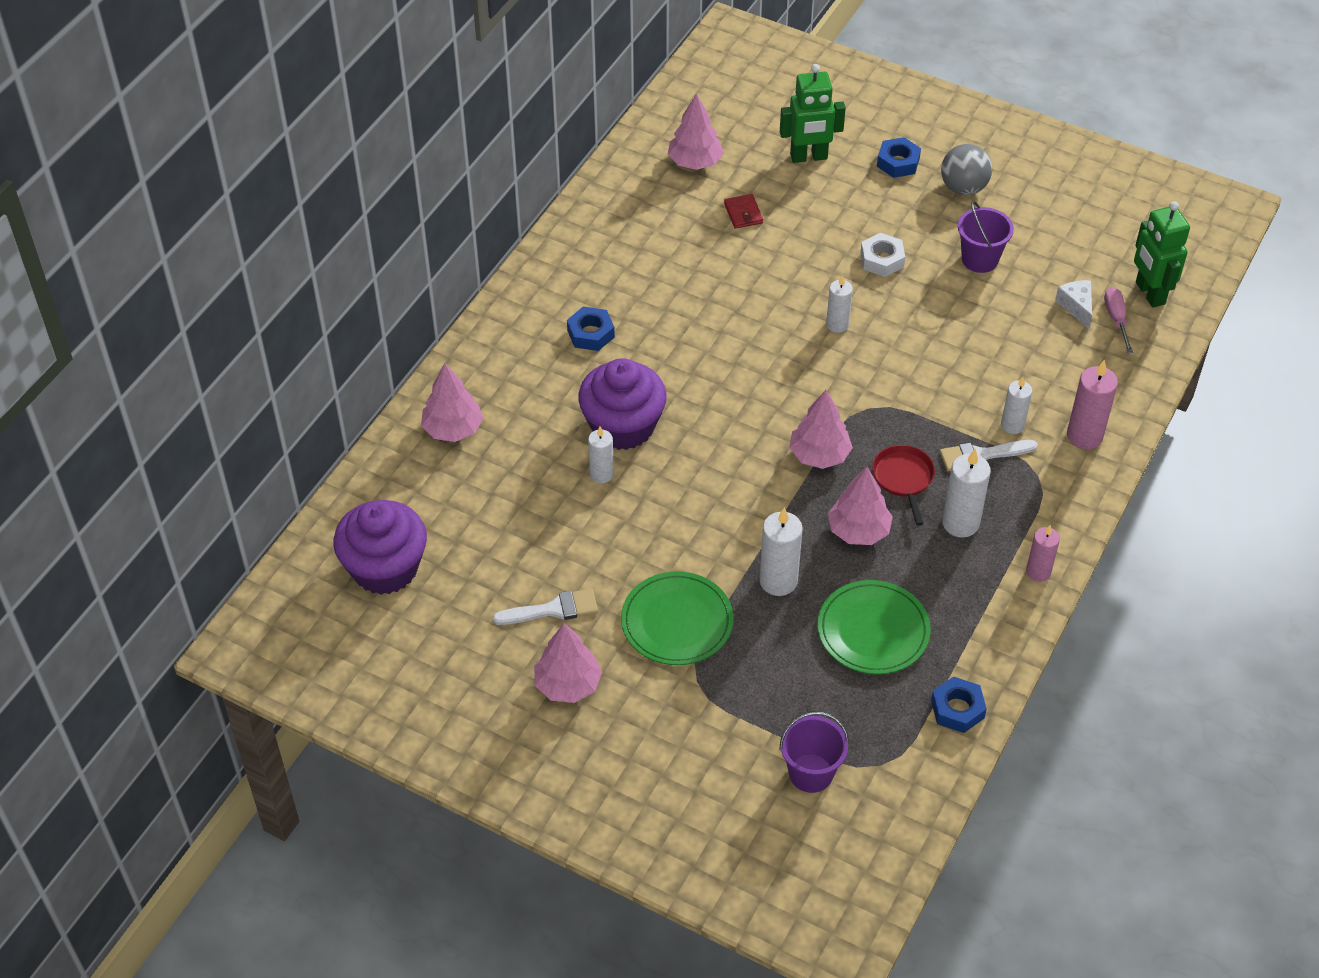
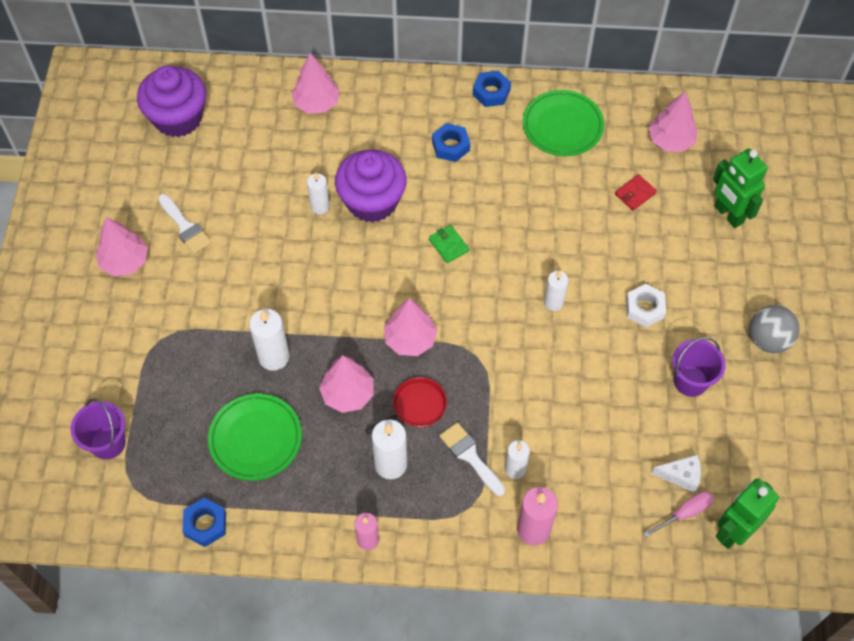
camera: 65 degrees right, 10 degrees up
(677, 621) = (207, 306): green plate -> green plate (562, 126)
(719, 381) = (448, 245): none -> green wallet
(898, 162) = (765, 280): blue nut -> blue nut (491, 92)
(1076, 306) = (681, 475): white cheese -> white cheese turned 45 degrees clockwise

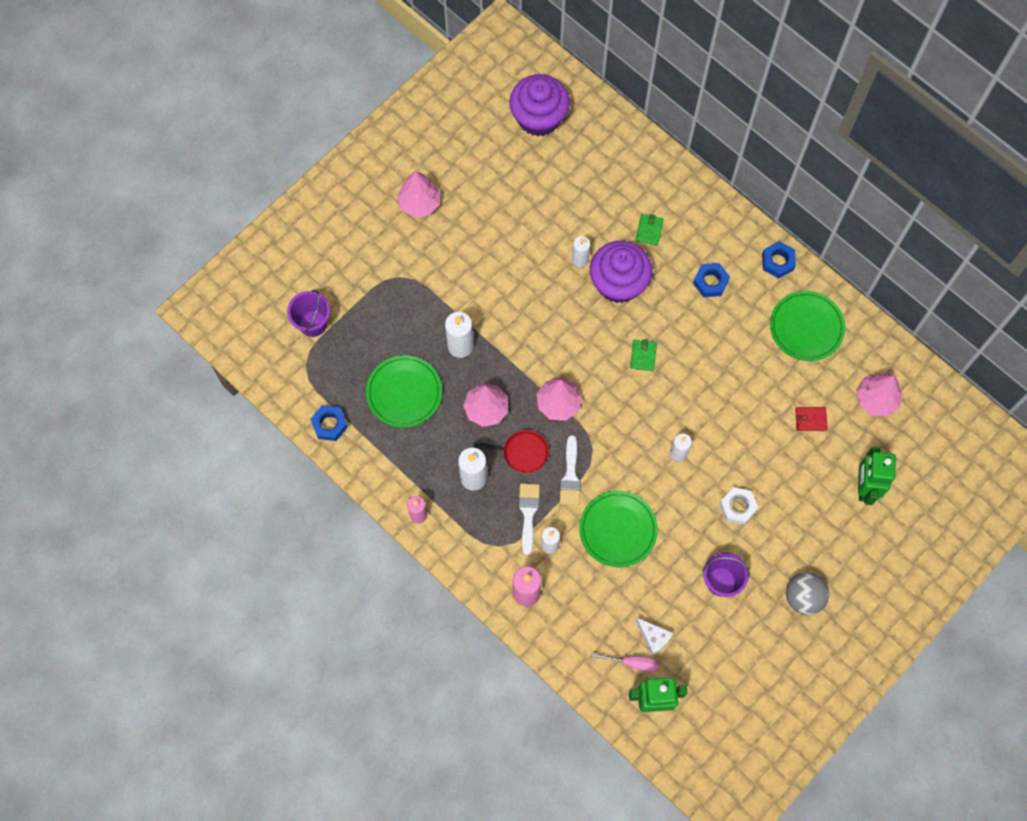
camera: 40 degrees right, 10 degrees up
(185, 227) = (478, 206): white brush -> white brush (570, 476)
(316, 103) = (644, 177): pink tree -> none
(360, 141) = (649, 230): none -> green wallet
(563, 407) = (618, 530): none -> green plate

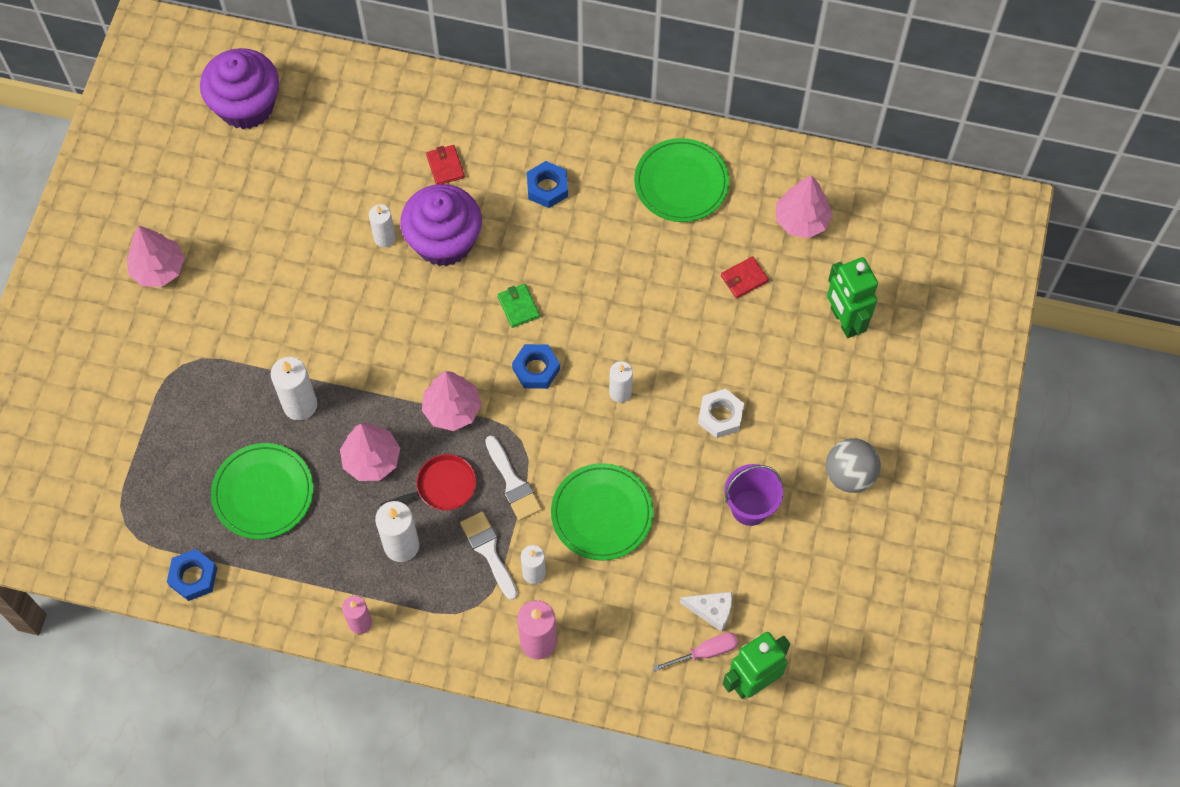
camera: 30 degrees left, 5 degrees down
(313, 323) = (106, 471): purple bucket -> none
(649, 230) = (445, 166): green wallet -> red wallet
(777, 262) = (608, 128): blue nut -> blue nut (536, 369)

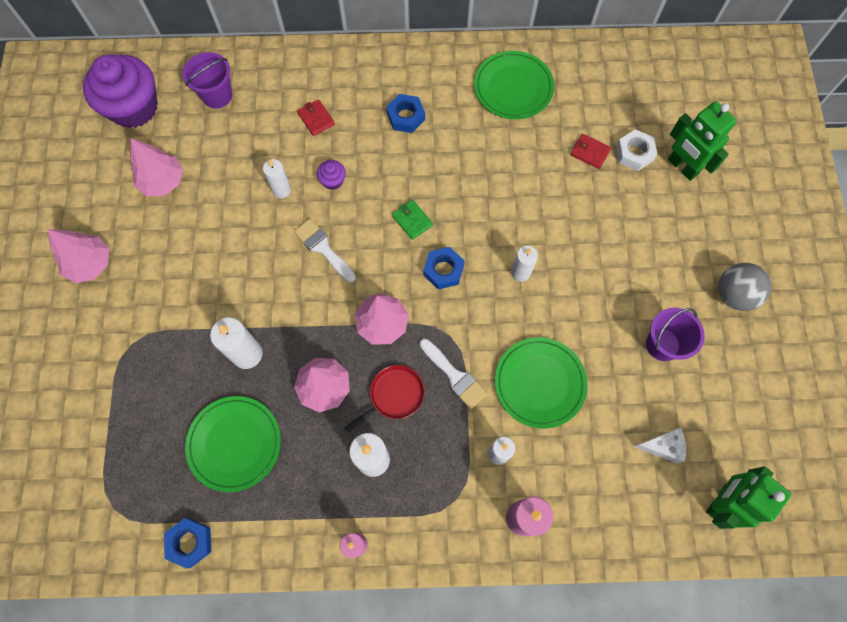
camera: 15 degrees left, 5 degrees up
(342, 113) = (217, 95): none -> purple bucket
(444, 241) = (333, 180): purple cupcake -> purple cupcake, size x0.41
(488, 551) = (452, 444): white brush -> white brush (323, 248)
(706, 652) = (671, 486): pink screwdriver -> none
(720, 416) = (610, 271): white nut -> white nut (634, 153)
(744, 279) = (590, 152): red wallet -> red wallet turned 75 degrees clockwise
(801, 220) = (619, 95): pink tree -> pink tree (162, 181)

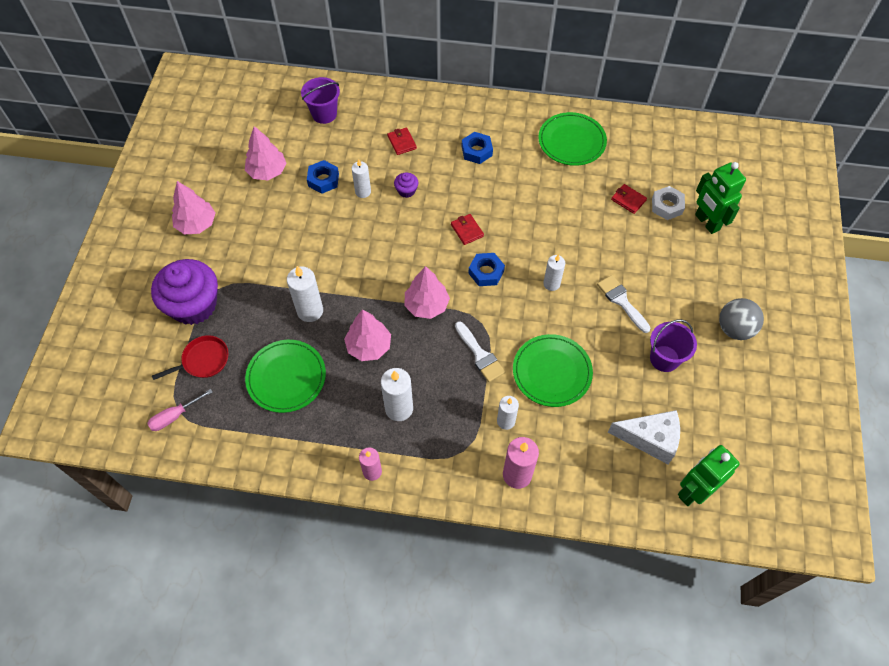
camera: 10 degrees right, 10 degrees down
(110, 517) = (174, 416): none -> pink screwdriver
(133, 107) = (255, 114): purple cupcake -> purple cupcake (193, 305)
(190, 542) = (235, 446): blue nut -> blue nut (323, 180)
(323, 248) = (388, 240): white brush -> white brush (621, 301)
(394, 395) = (426, 362): red pan -> red pan (203, 360)
(412, 220) = (467, 230): green wallet -> red wallet
(663, 446) = (650, 439): white cheese -> white cheese, size x1.63

